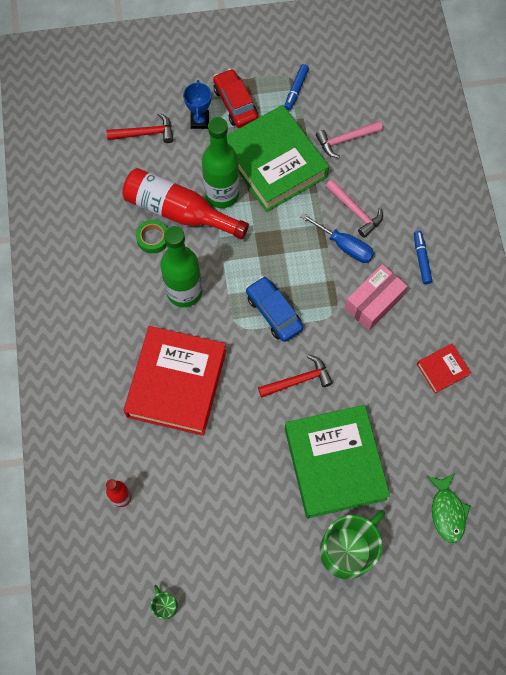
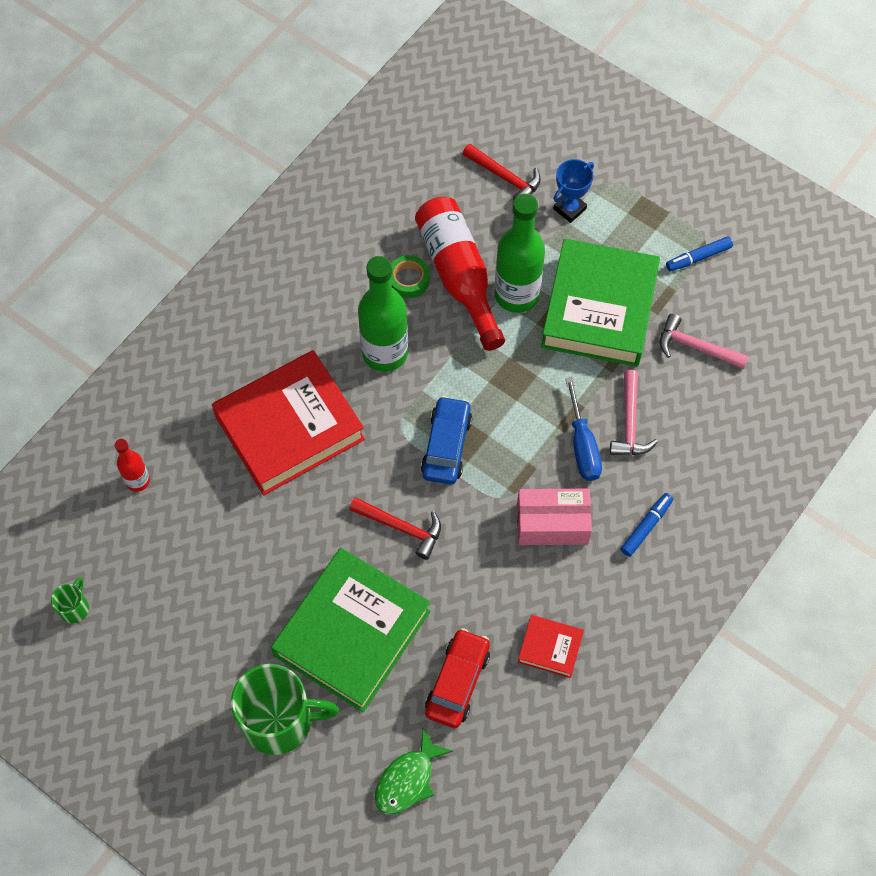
camera: 45 degrees right, 5 degrees down
(235, 104) = (622, 221): red car -> red car (457, 682)

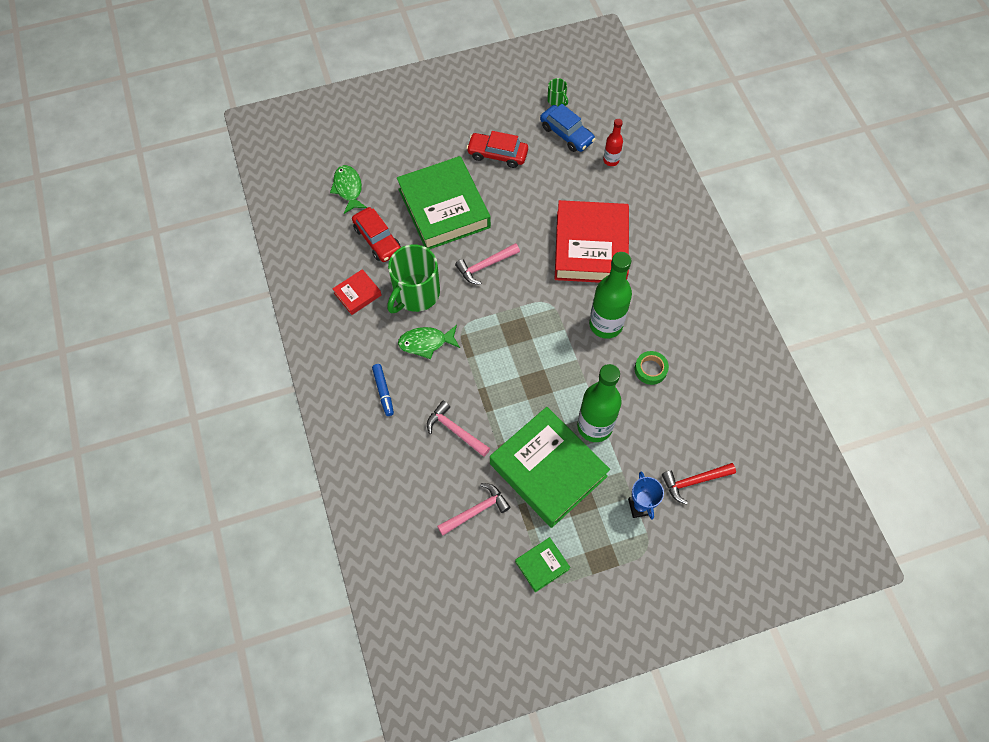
camera: 125 degrees right, 0 degrees up
(219, 625) = (497, 154): none -> red car
(279, 720) = (425, 153): green mug -> green mug (416, 294)
(401, 527) = (485, 266): red hammer -> pink hammer
(446, 446) = (518, 319): blue car -> blue car (566, 134)
(459, 276) = (633, 401): red bottle -> none
(552, 524) = (426, 343): pink box -> green fish
(582, 445) = (461, 393): blue screwdriver -> none
(698, 257) = (542, 565): blue marker -> green book

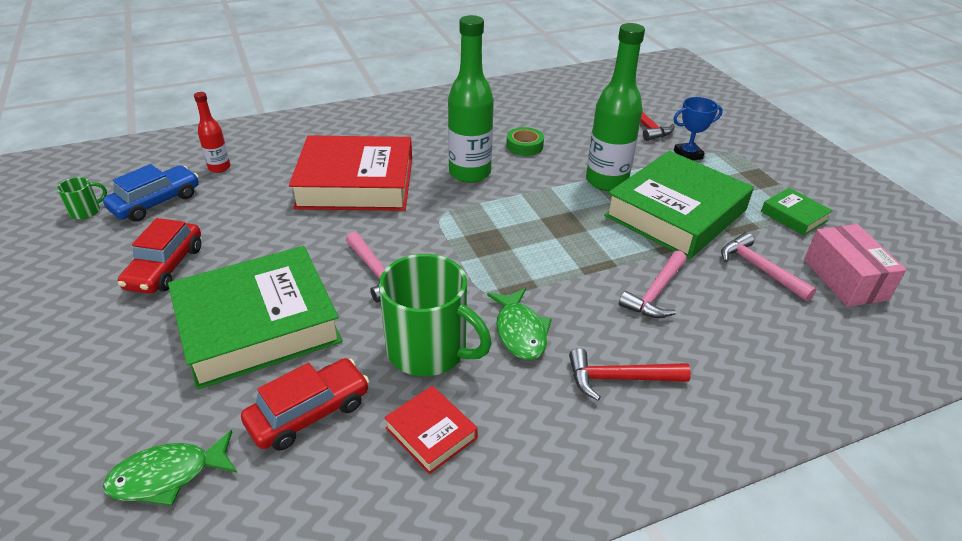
camera: 95 degrees left, 25 degrees down
(383, 391) = (619, 378): blue marker -> red hammer
(460, 570) = (844, 279): none -> pink box

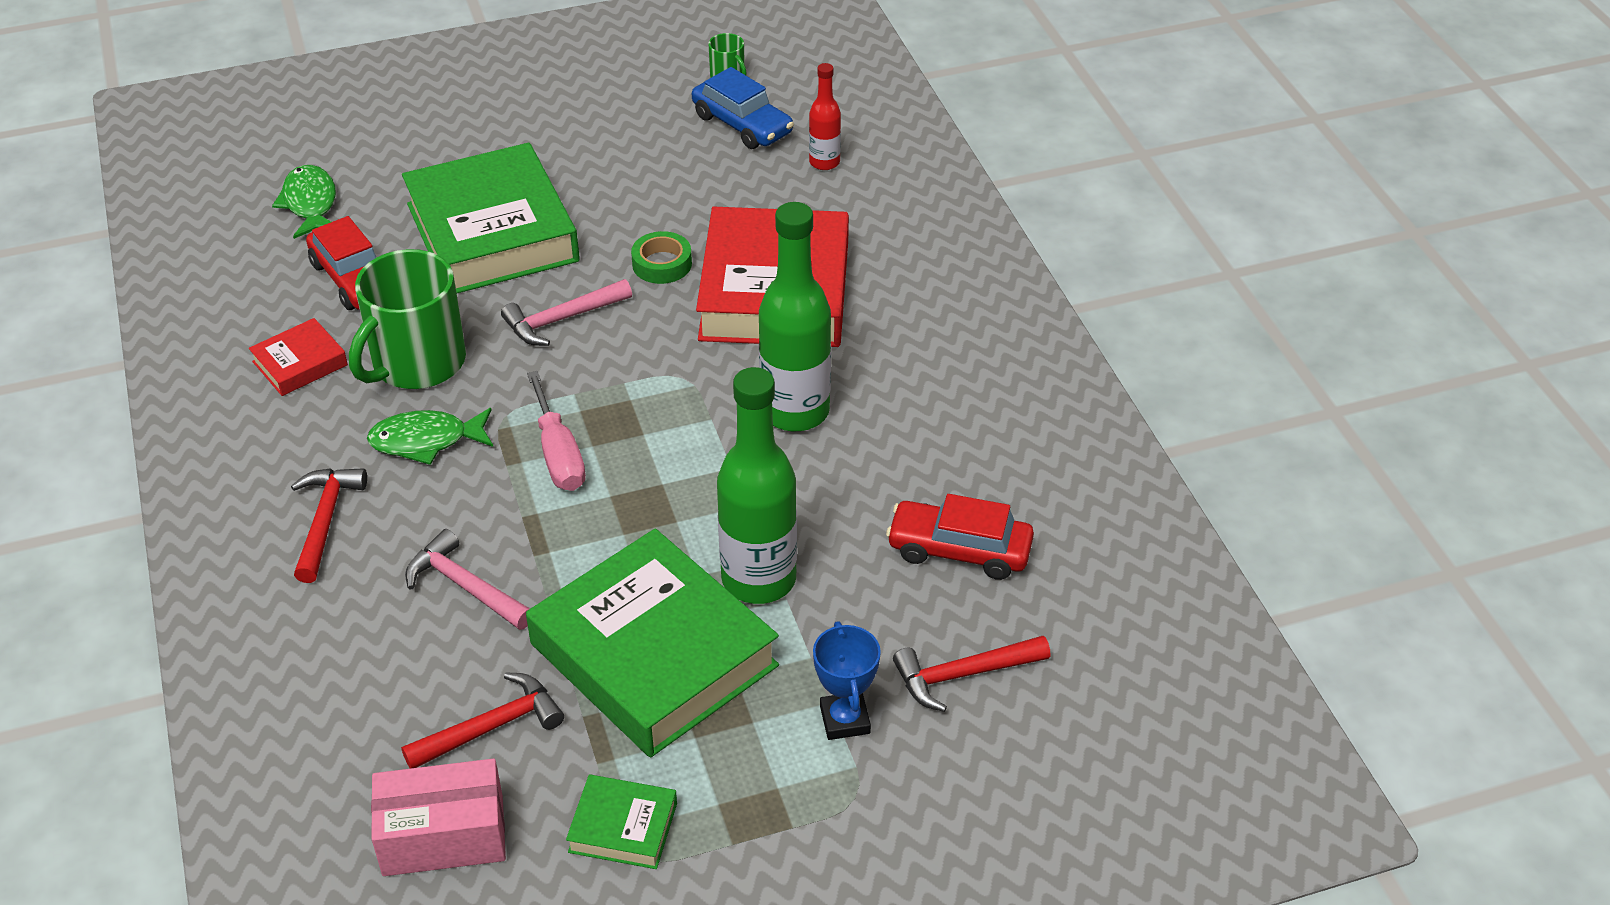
camera: 95 degrees right, 5 degrees up
(165, 267) = (606, 153): red car -> red car (959, 550)
(522, 262) = (558, 454): none -> pink screwdriver
(524, 146) = (881, 484): green tape -> green tape (662, 264)
(759, 269) = (491, 727): pink hammer -> red hammer
(794, 216) = (623, 827): green book -> green book turned 45 degrees clockwise

